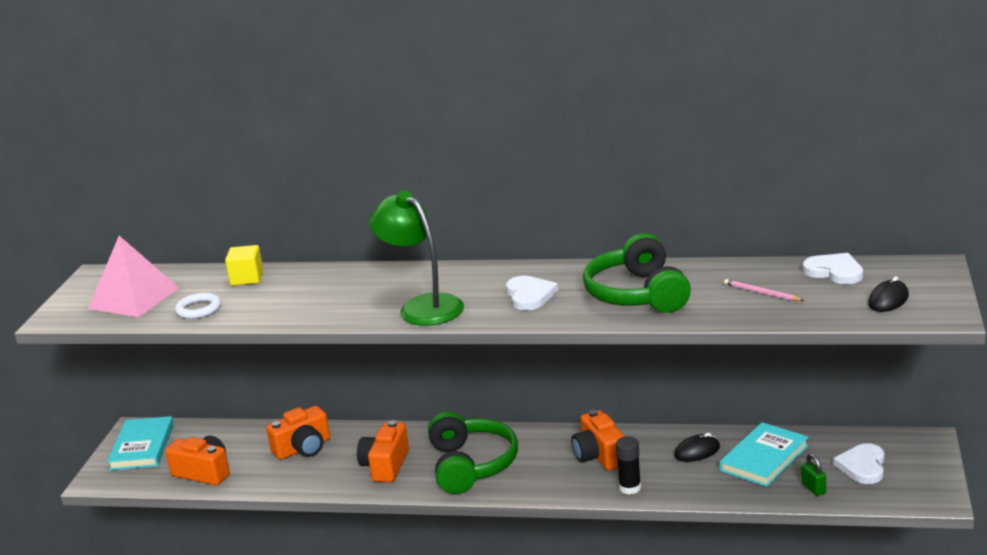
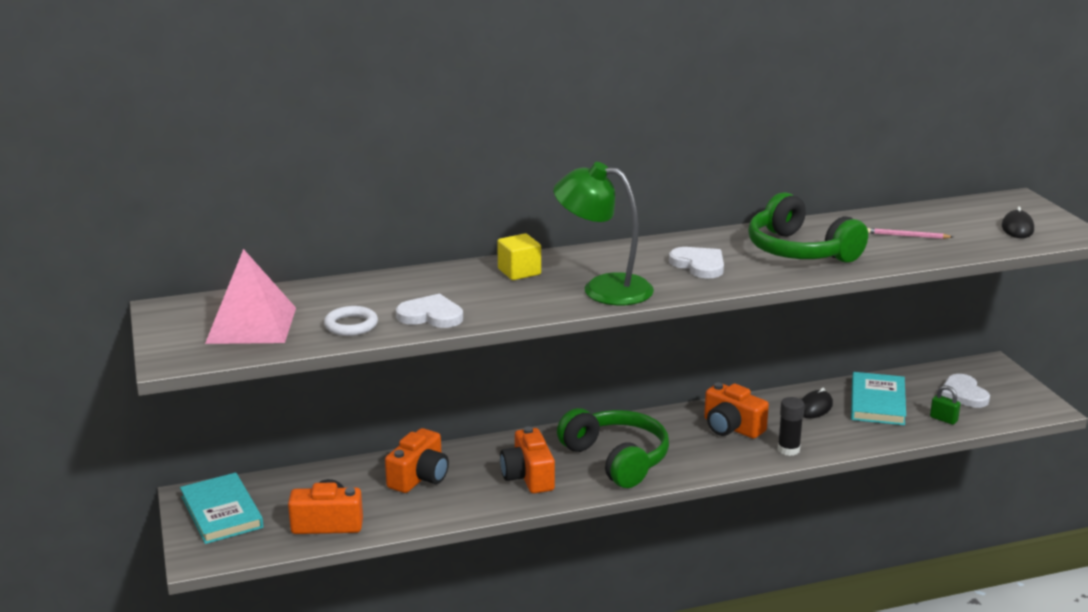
camera: 30 degrees left, 0 degrees up
(247, 278) = (367, 288): yellow cube -> yellow cube (519, 272)
(834, 271) = (944, 212): white heart -> white heart (431, 315)

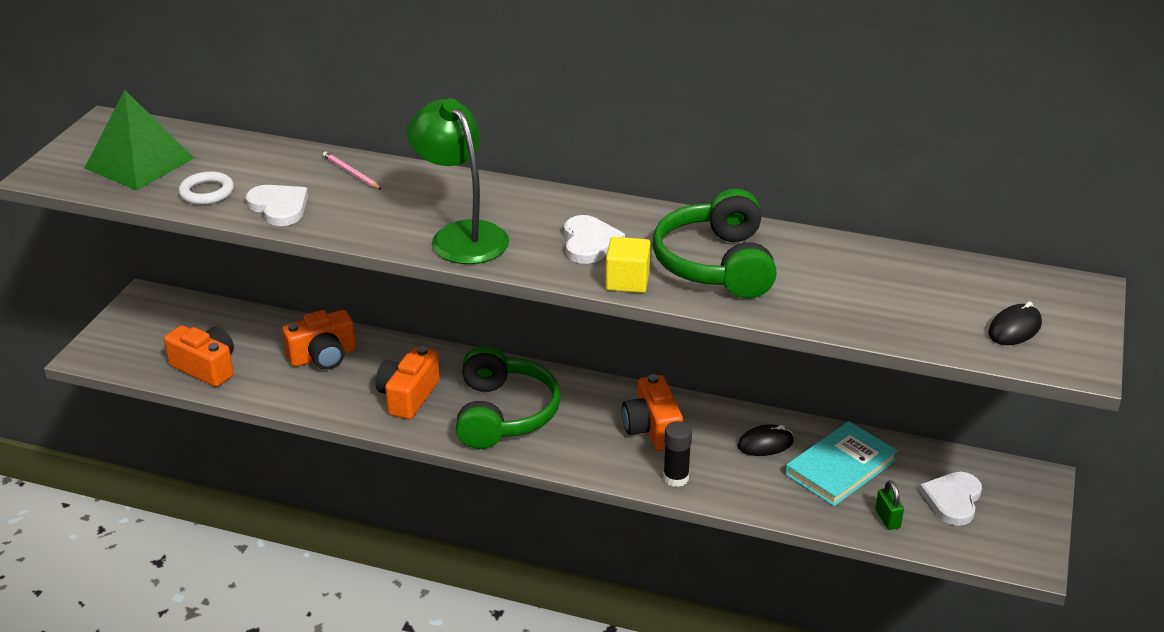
camera: 35 degrees right, 10 degrees up
(222, 512) = (148, 321): turquoise book -> none
(251, 325) = (139, 163): pink pyramid -> green pyramid
(519, 272) = (418, 188): yellow cube -> yellow cube (627, 281)
(907, 236) = (864, 289): pink pencil -> pink pencil (351, 173)

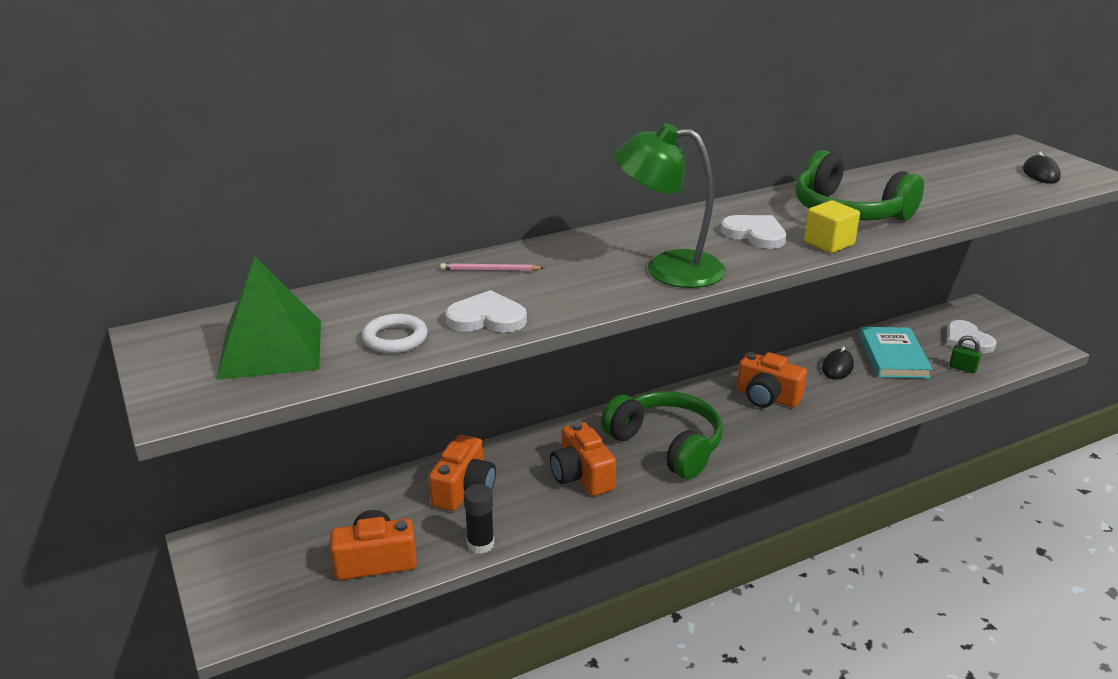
camera: 45 degrees left, 5 degrees down
(676, 478) = (833, 416): black glue stick -> black glue stick (480, 544)

